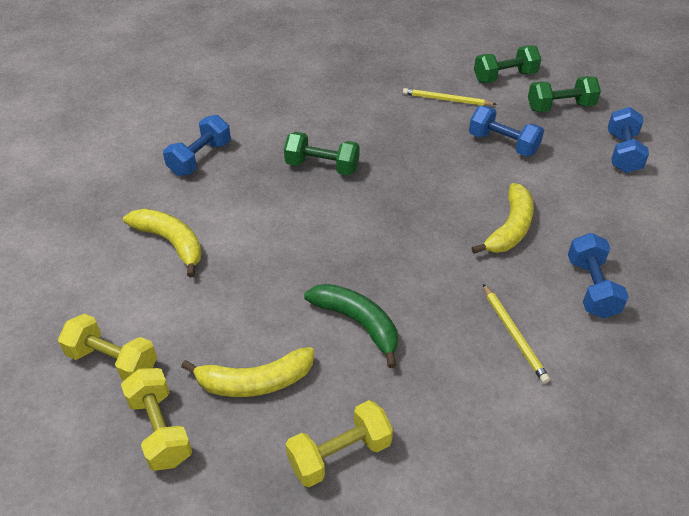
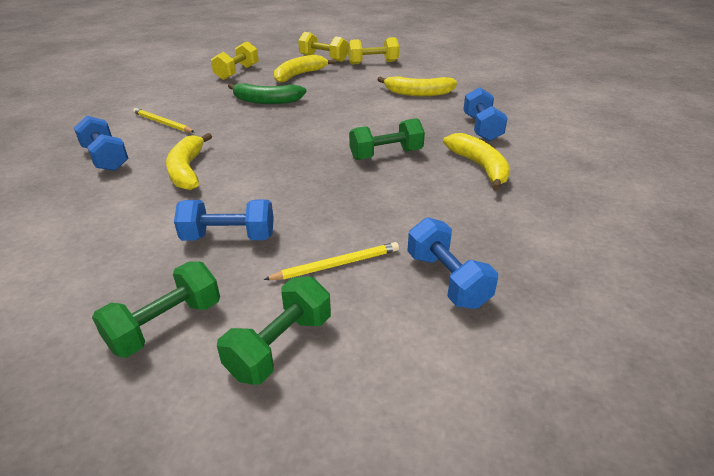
camera: 145 degrees right, 10 degrees down
(269, 122) = (480, 167): none -> yellow banana
(622, 153) = (62, 287): blue dumbbell -> blue dumbbell (447, 280)

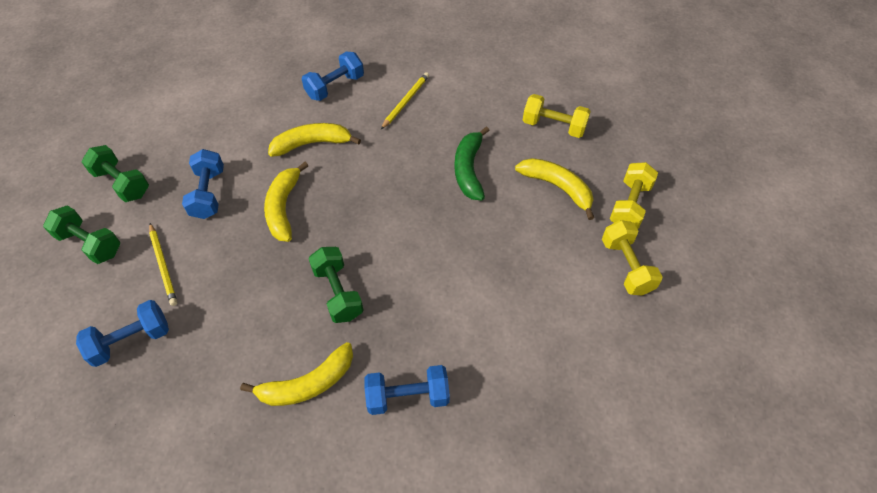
camera: 85 degrees right, 20 degrees up
(418, 93) = (514, 325): yellow banana -> yellow banana (284, 208)

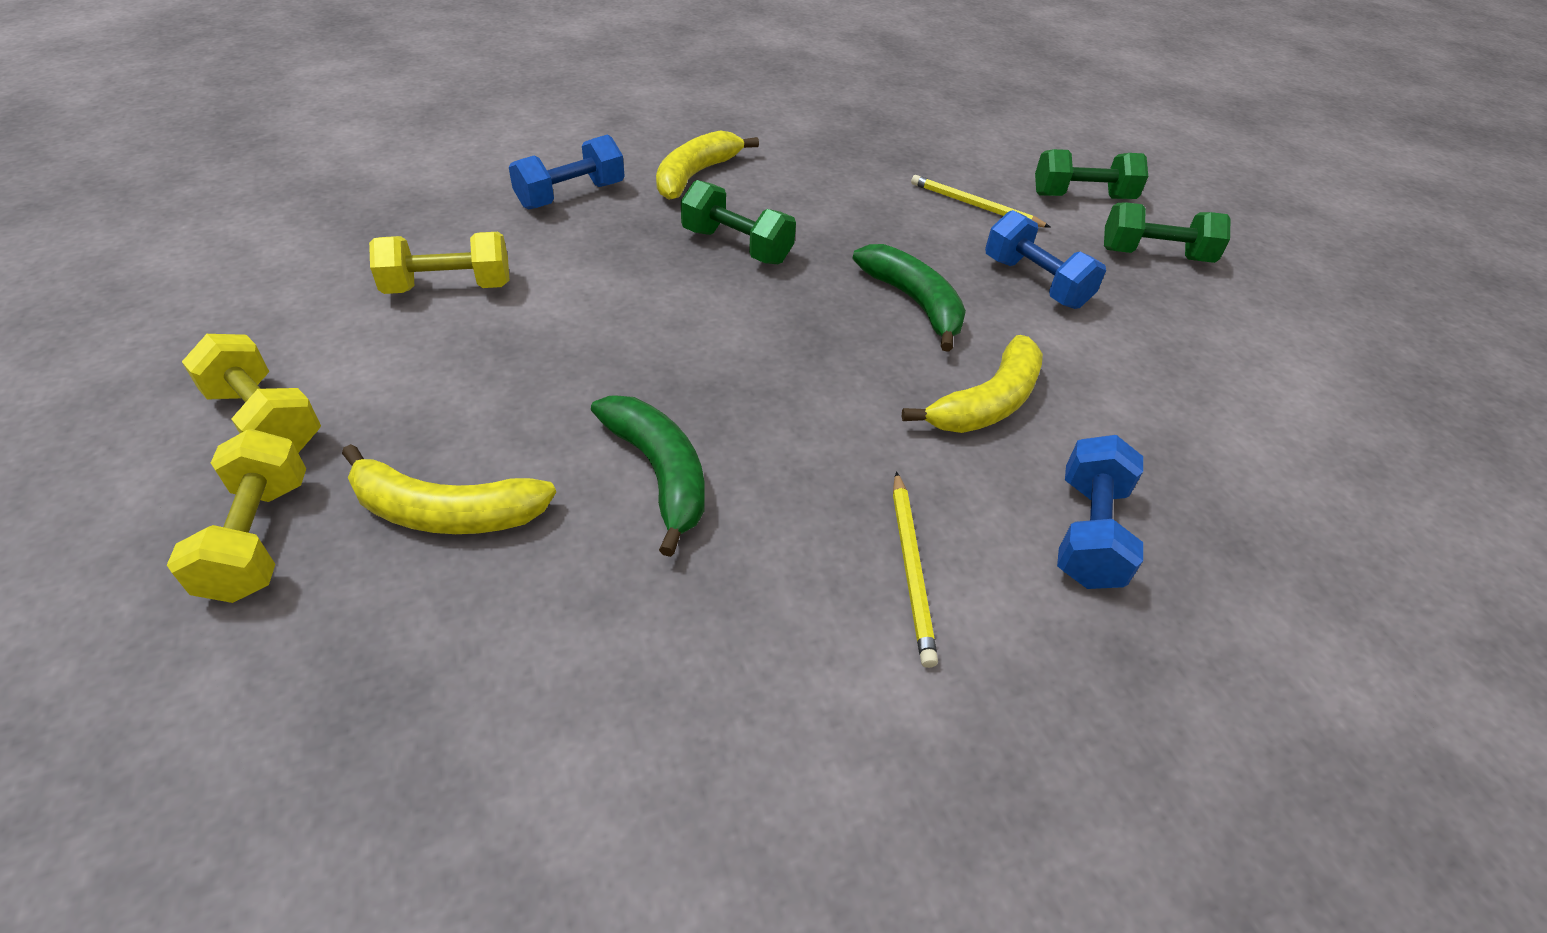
camera: 145 degrees right, 10 degrees down
(131, 341) = (916, 152): blue dumbbell -> none
(284, 208) = (914, 303): yellow banana -> green banana
(553, 126) = (503, 671): yellow dumbbell -> yellow dumbbell (448, 287)

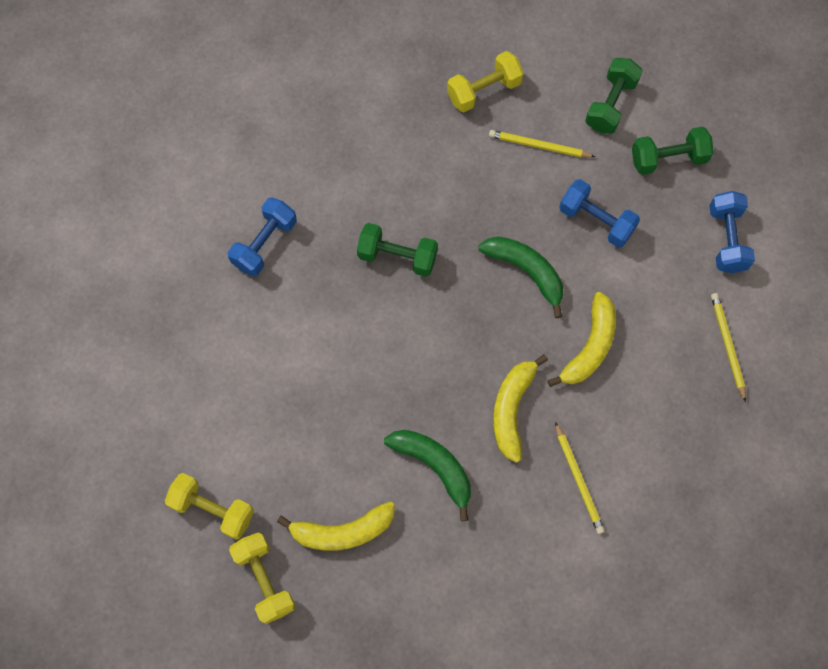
camera: 15 degrees left, 25 degrees up
(448, 287) = (242, 368): yellow dumbbell -> yellow dumbbell (484, 91)
(695, 175) = (337, 185): yellow banana -> yellow banana (512, 409)
(1082, 197) = (610, 104): green dumbbell -> green dumbbell turned 45 degrees counterclockwise
(1088, 533) = (659, 424): blue dumbbell -> blue dumbbell (726, 239)
(1230, 464) = (727, 345): none -> yellow pencil

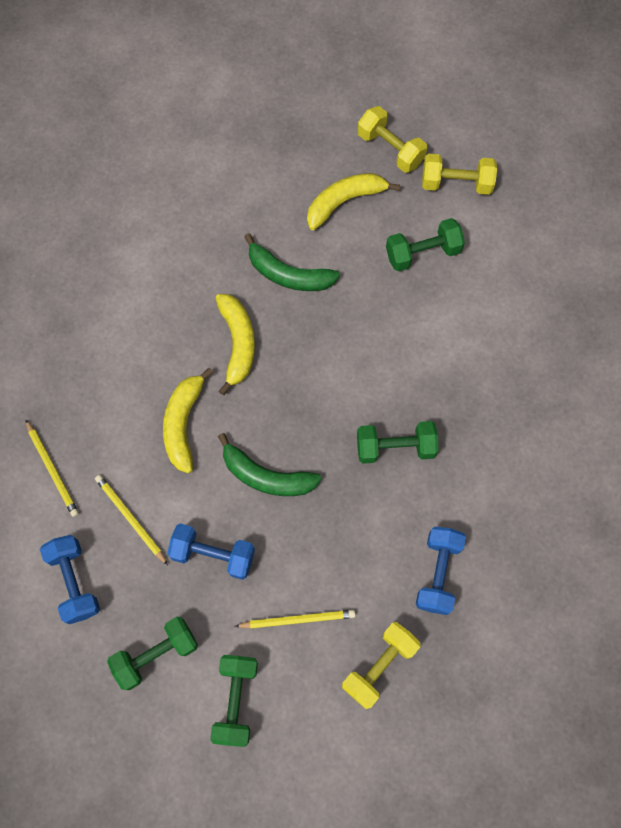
camera: 160 degrees right, 0 degrees up
(265, 244) = (525, 416): blue dumbbell -> blue dumbbell (438, 573)
(285, 440) = (423, 253): none -> green dumbbell
(578, 480) = (161, 305): yellow pencil -> yellow pencil (130, 519)

